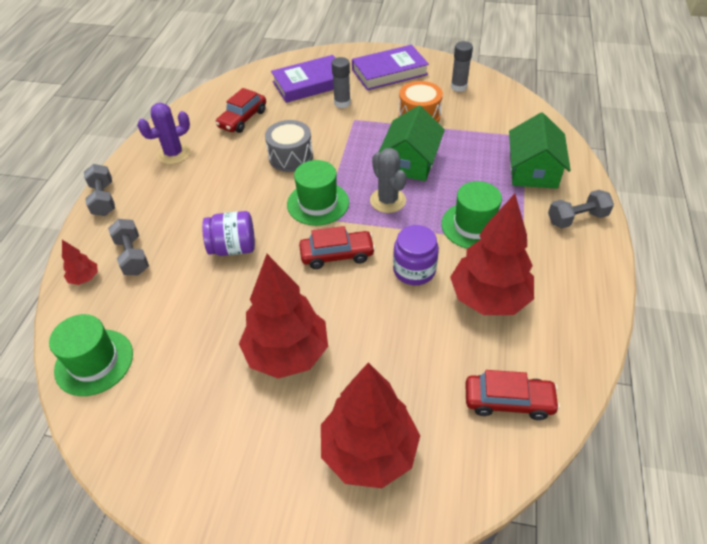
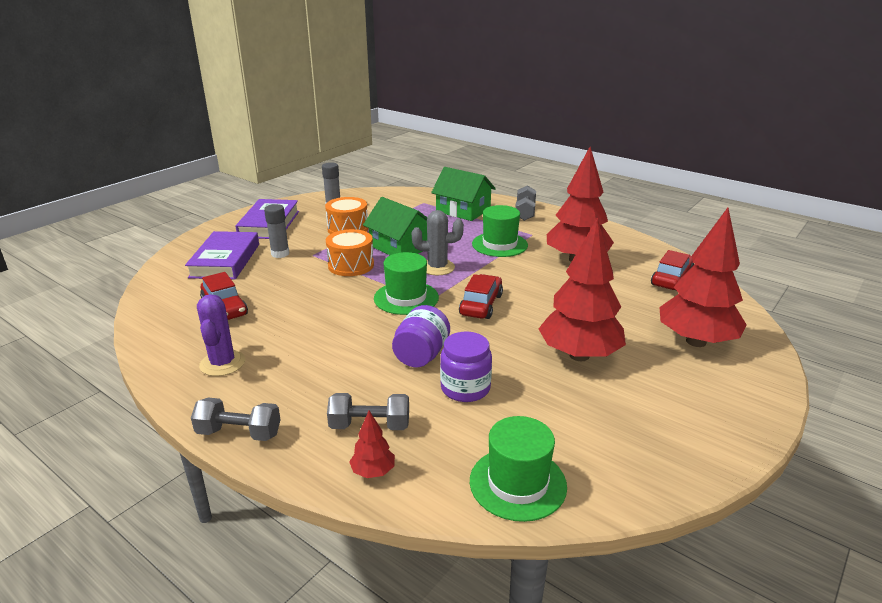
camera: 65 degrees left, 20 degrees down
(290, 157) = (324, 296): grey drum -> none
(352, 148) = (351, 265): none -> orange drum
(414, 270) = (526, 278): purple jar -> purple jar (465, 388)

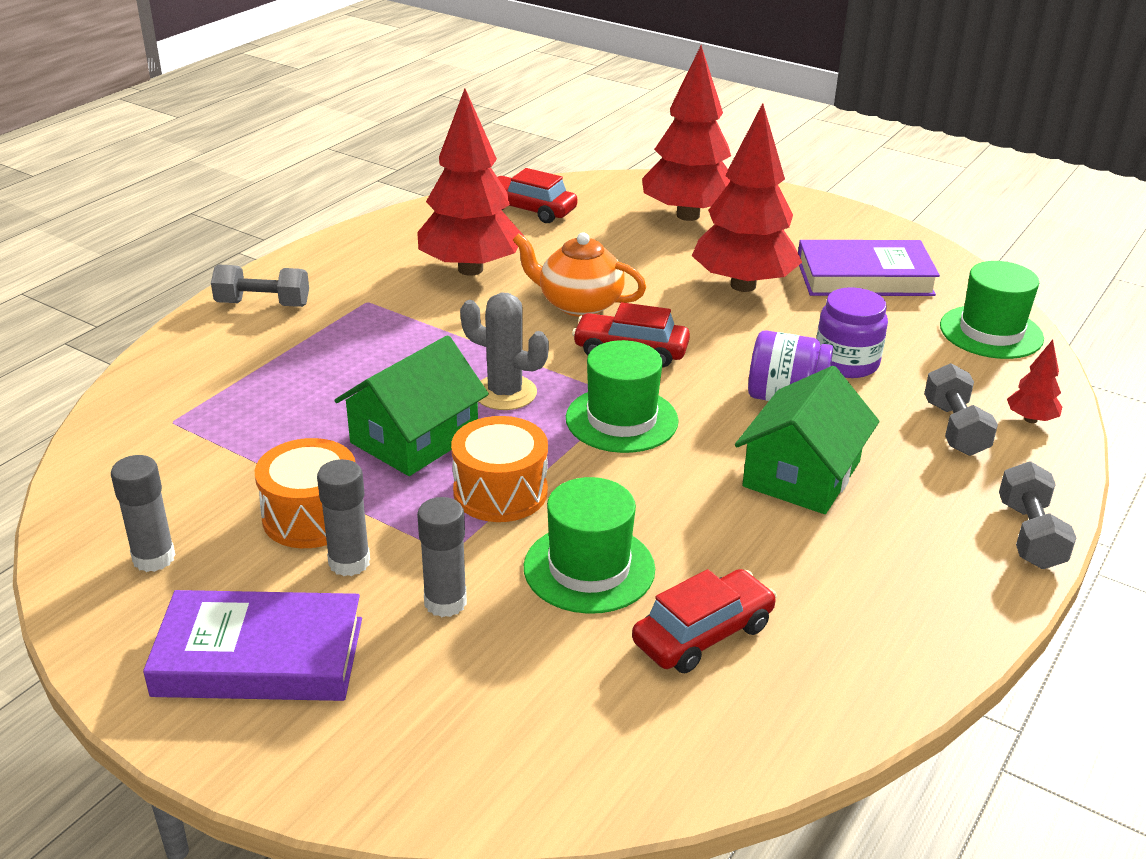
camera: 95 degrees left, 5 degrees up
(222, 363) = (882, 591): purple cactus -> none
(225, 260) = (483, 690): purple book -> purple book (864, 277)
(315, 236) = (349, 562): none -> grey glue stick
(437, 267) = (505, 393): grey cactus -> grey cactus turned 60 degrees counterclockwise
(463, 210) = (235, 370): green house -> green house (801, 474)
(499, 244) = (409, 332): green hat -> green hat (589, 568)
(538, 291) = (578, 304): none -> orange teapot

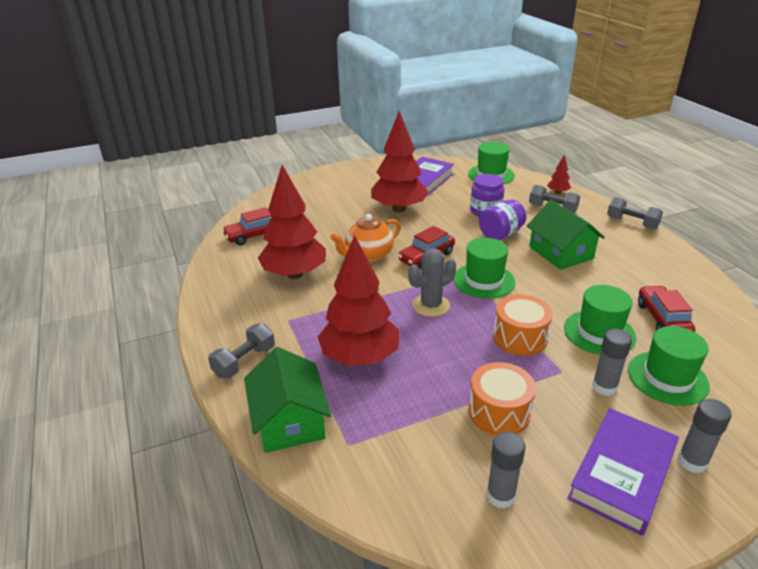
camera: 55 degrees left, 0 degrees up
(349, 562) = (551, 411): grey glue stick -> grey glue stick (692, 462)
(414, 438) = (449, 349): green house -> green house (289, 420)
(526, 668) = (667, 378): none -> green hat
(688, 215) = (319, 198): red tree -> red tree (360, 357)

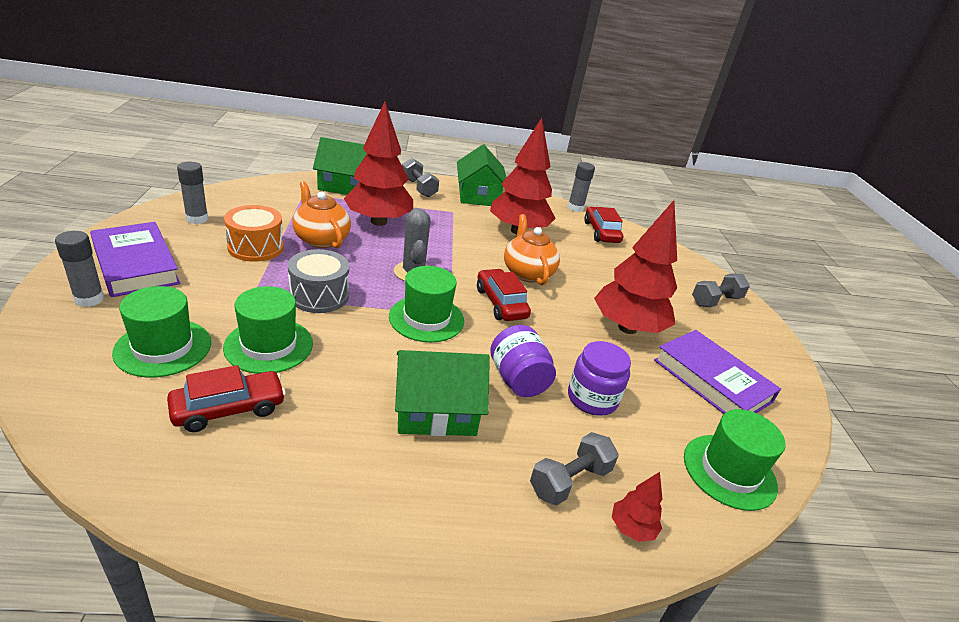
camera: 105 degrees right, 0 degrees up
(228, 315) = (478, 195): none -> green house
(436, 378) = (321, 239): none -> orange teapot
(520, 337) = (319, 296): orange drum -> grey drum
(604, 387) = (208, 305): grey glue stick -> grey glue stick (575, 208)
(632, 223) = (464, 567): grey dumbbell -> grey dumbbell (715, 301)
(662, 319) = (229, 409): red car -> red car turned 45 degrees counterclockwise

